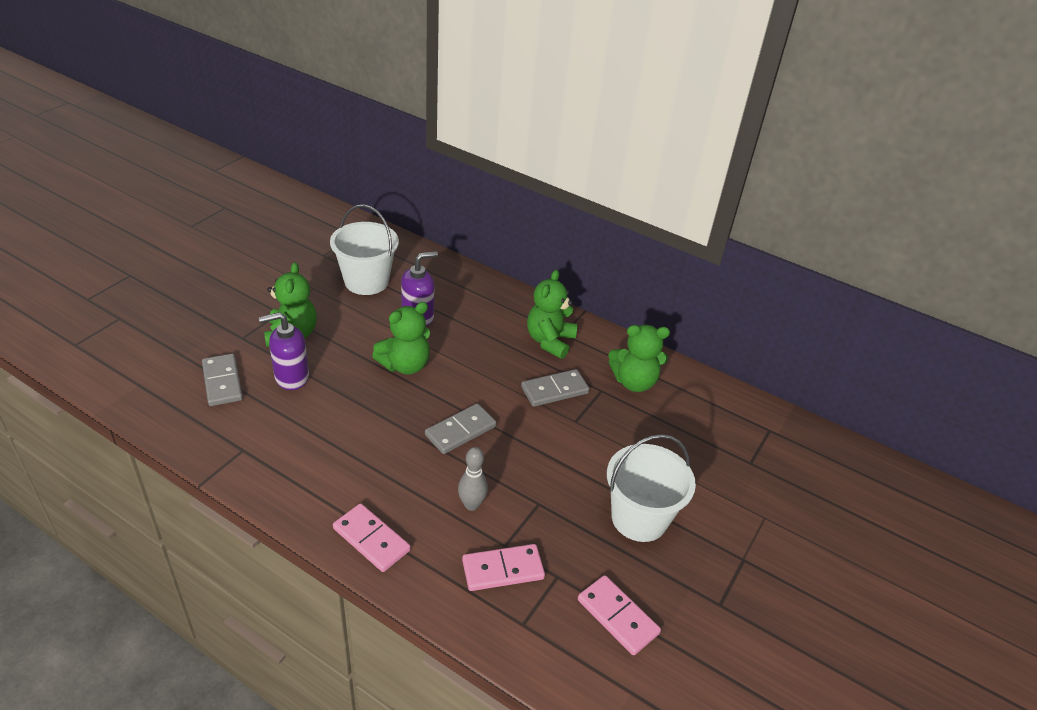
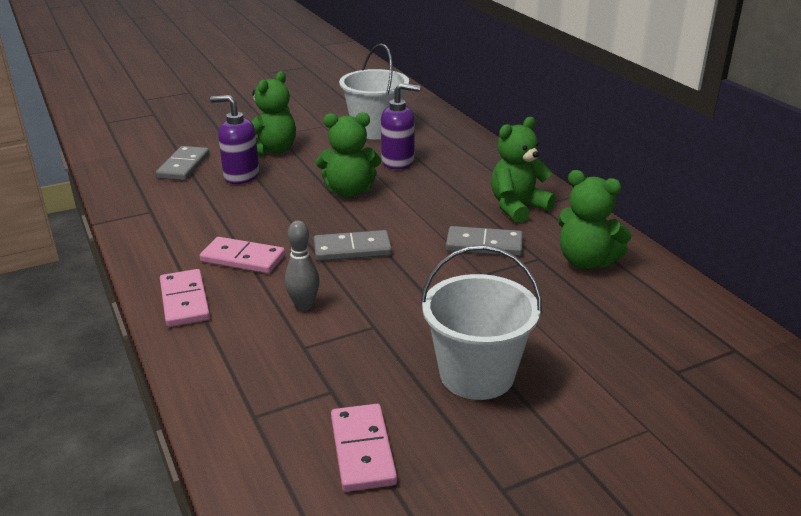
camera: 35 degrees right, 10 degrees down
(503, 569) = (281, 365): pink domino -> pink domino (243, 258)

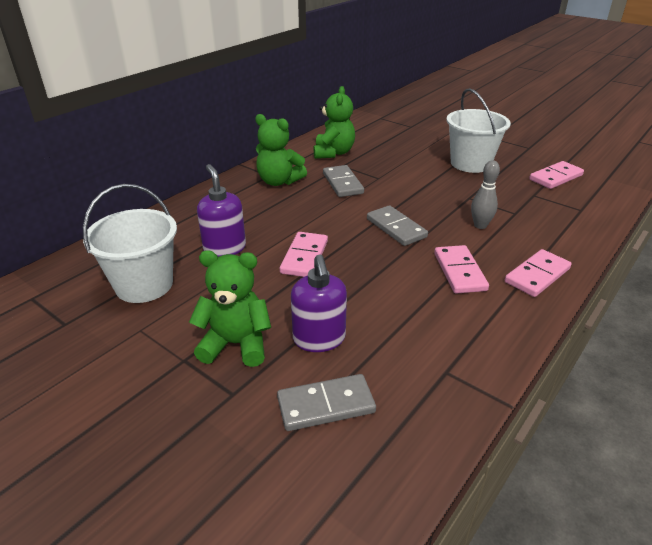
camera: 115 degrees left, 5 degrees up
(349, 191) = (304, 257): green teddy bear -> pink domino

